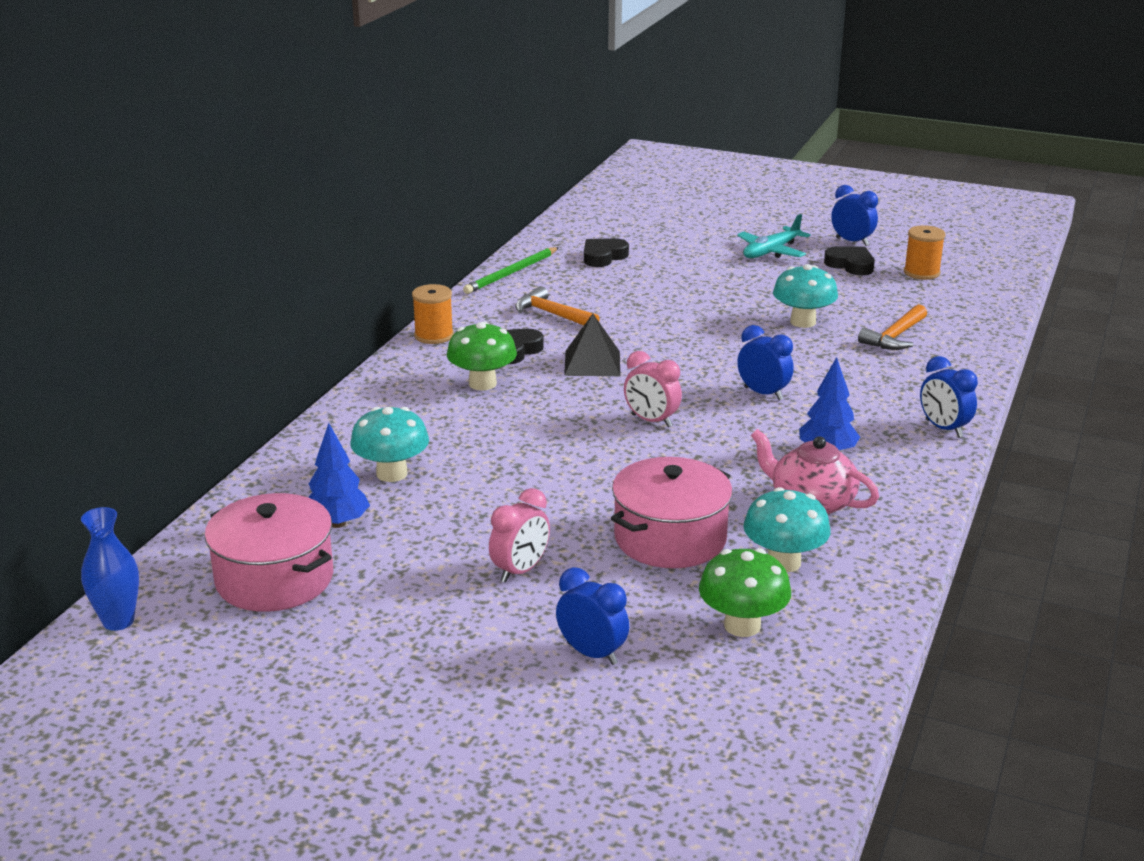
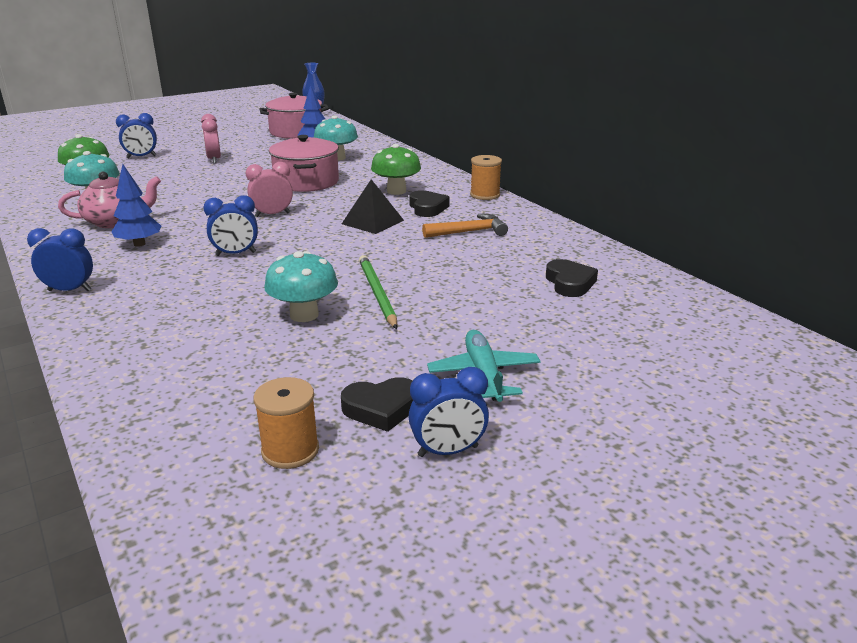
camera: 125 degrees right, 0 degrees up
(511, 273) = (571, 240): green pencil -> green pencil (377, 293)
(670, 538) = (169, 186): pink pot -> pink pot (306, 182)
(895, 337) = (203, 344): orange hammer -> none

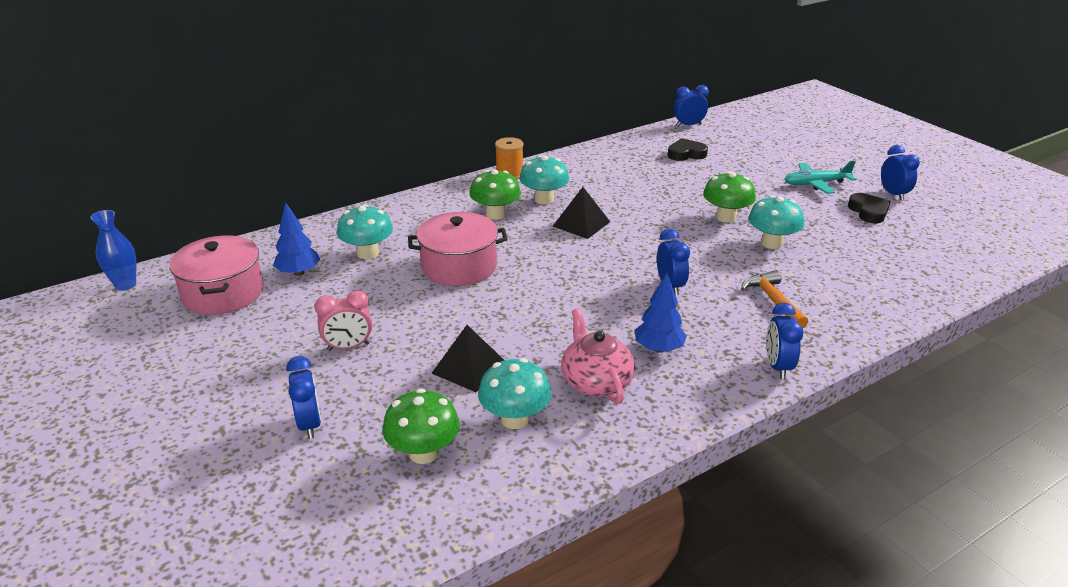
camera: 90 degrees left, 5 degrees up
(166, 187) = (469, 367): none -> black pyramid
(272, 214) = (565, 277): pink clock -> none
(290, 450) = (923, 235): orange spool -> none
(377, 293) = (726, 217): green pencil -> green mushroom
(427, 208) = (544, 199): black heart -> turquoise mushroom
(469, 232) = (600, 183): orange hammer -> orange hammer (773, 300)
(682, 292) = (688, 125): none -> blue clock

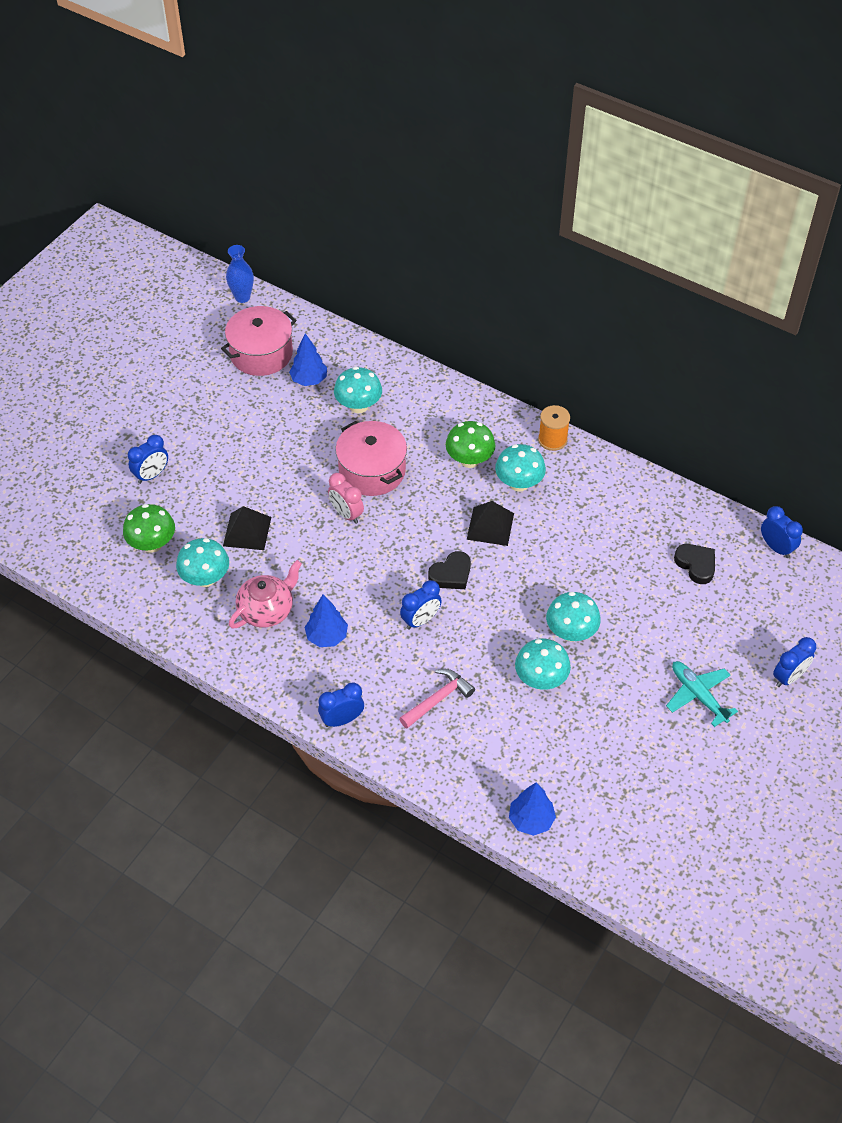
camera: 65 degrees right, 20 degrees up
(348, 347) = (236, 455): pink clock -> pink clock (346, 514)
(726, 217) = (571, 632): green mushroom -> turquoise mushroom
(773, 300) = (438, 699): orange hammer -> pink hammer
(868, 212) = (660, 752): black heart -> black heart (451, 574)
(893, 194) = (718, 771): blue clock -> blue clock (789, 677)
(932, 287) = (531, 820): none -> blue tree

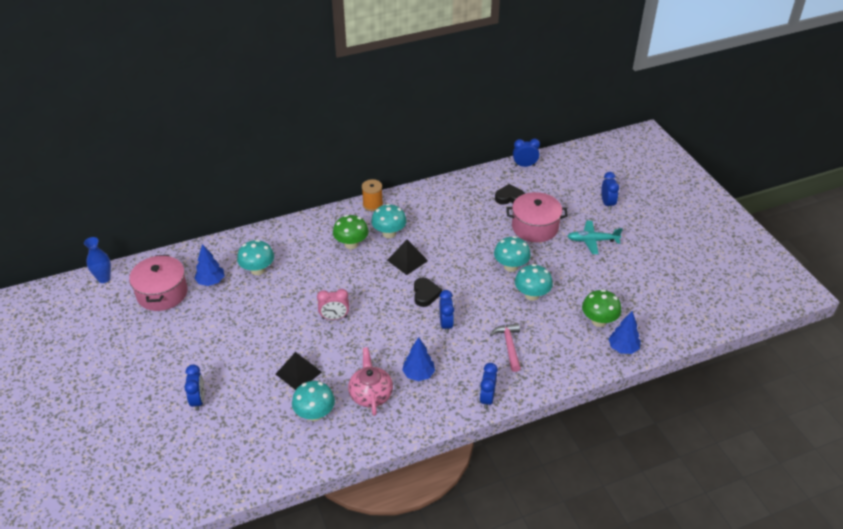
camera: 55 degrees left, 10 degrees down
(152, 544) = (257, 429): green mushroom -> green mushroom (599, 321)
(372, 471) = (314, 289): pink pot -> pink pot (535, 227)

